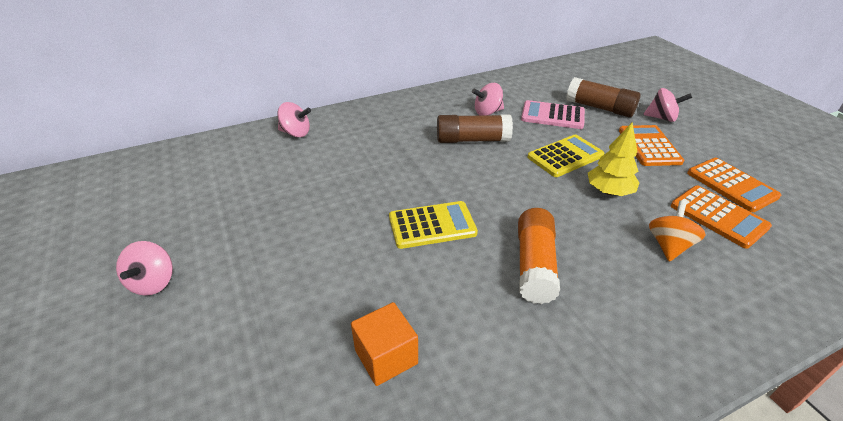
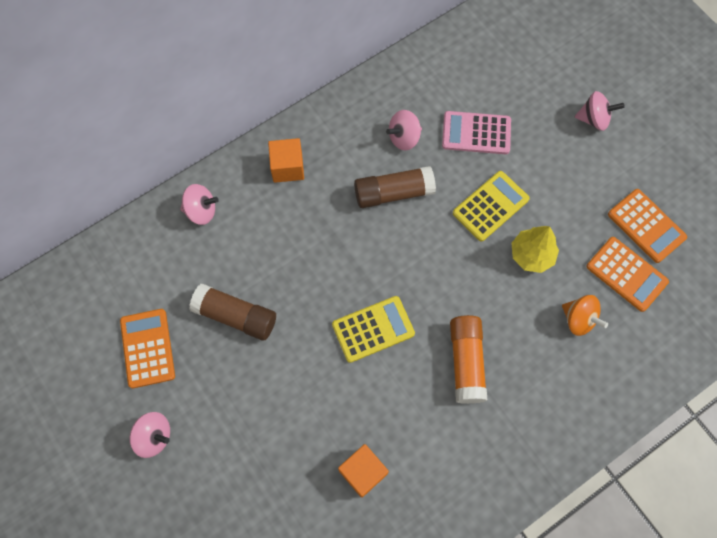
camera: 10 degrees left, 30 degrees up
(153, 282) = (154, 436): pink spinning top -> pink spinning top turned 60 degrees counterclockwise
(381, 118) = (287, 167): none -> orange cube
(600, 108) = (528, 109): brown glue stick -> brown glue stick (236, 316)
(649, 146) = (575, 174): orange calculator -> orange calculator (148, 348)
(669, 246) = (578, 319): orange spinning top -> orange spinning top turned 120 degrees clockwise

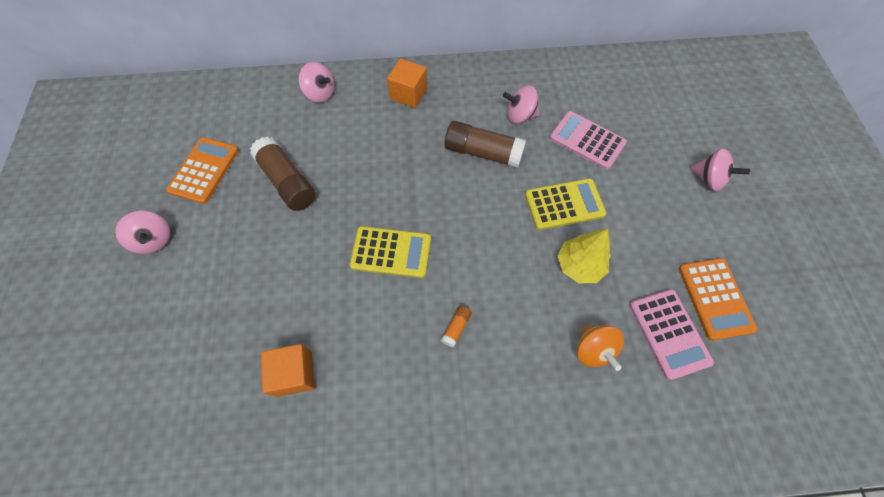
camera: 30 degrees right, 5 degrees down
(466, 362) = (456, 327): orange glue stick -> orange glue stick, size x0.44
(626, 274) = (669, 333): orange calculator -> pink calculator

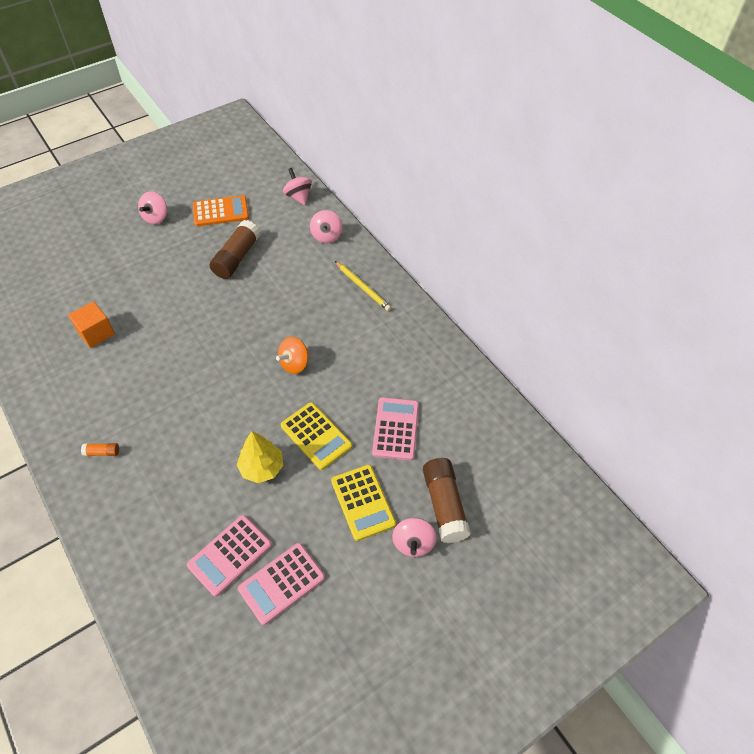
camera: 60 degrees right, 10 degrees down
(391, 252) = (210, 342): yellow calculator -> yellow calculator (363, 502)
(408, 94) = (363, 287): orange cube -> yellow pencil
(456, 327) = (168, 407): orange glue stick -> orange glue stick (102, 452)
(483, 153) = (334, 360): brown glue stick -> brown glue stick (444, 505)
(519, 116) = (391, 369): pink spinning top -> pink spinning top (298, 197)
(593, 350) = (190, 503): orange spinning top -> orange spinning top (294, 364)
(715, 298) = (281, 583): orange calculator -> pink calculator

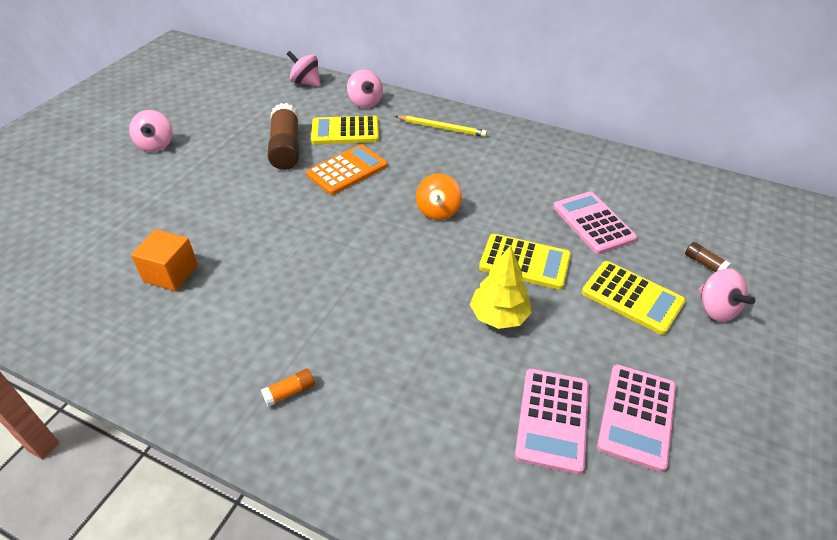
camera: 30 degrees left, 10 degrees down
(221, 211) = (231, 118): orange calculator -> orange calculator (347, 170)
(289, 259) = (345, 131): none -> yellow calculator
(444, 505) = (704, 264): brown glue stick -> brown glue stick, size x0.44

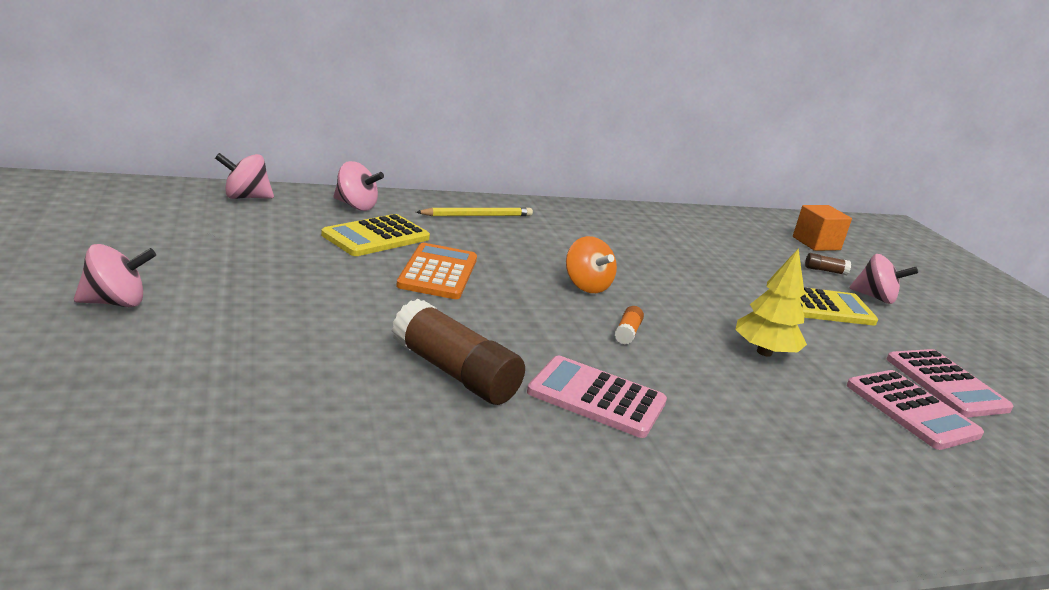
camera: 45 degrees left, 20 degrees down
(156, 145) = (115, 302): pink spinning top -> pink spinning top turned 60 degrees counterclockwise
(171, 273) = (387, 436): orange cube -> orange cube (816, 243)
(286, 148) = (327, 266): brown glue stick -> brown glue stick (454, 373)
(289, 392) = (709, 489): orange glue stick -> orange glue stick (627, 333)
(524, 262) = (717, 305): yellow calculator -> none
(593, 223) = (718, 263): pink calculator -> pink calculator (596, 397)

